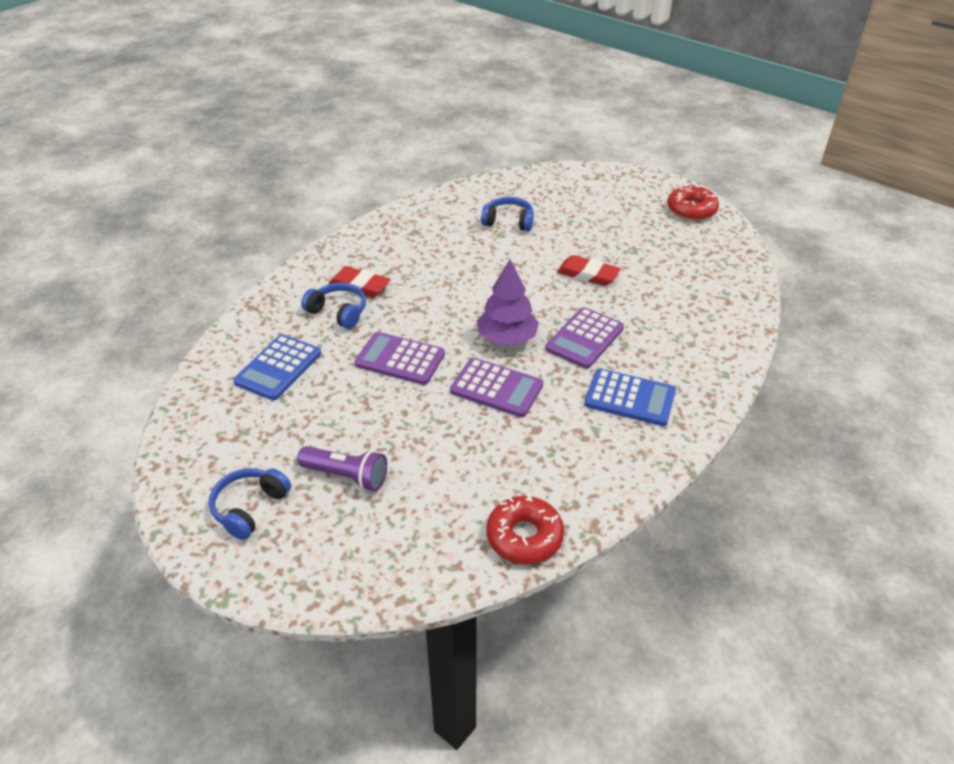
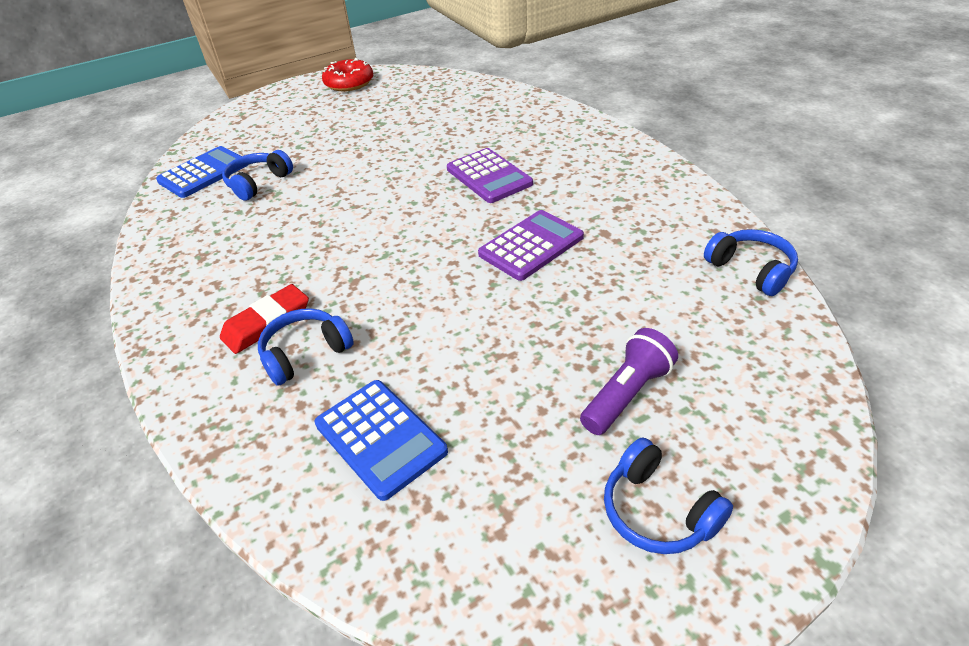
camera: 65 degrees left, 0 degrees up
(400, 359) = (439, 310): purple calculator -> none
(507, 338) = (456, 223): purple tree -> none
(524, 536) = (751, 270): red donut -> blue headphones
(588, 274) = (394, 154): red eraser -> none
(630, 398) = (586, 170): blue calculator -> blue calculator (203, 173)

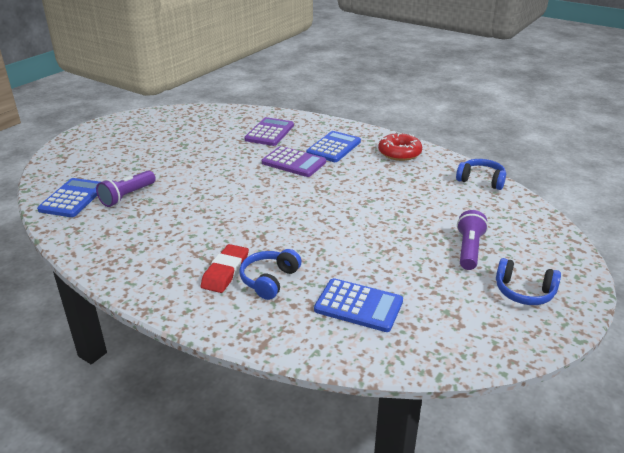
camera: 30 degrees left, 10 degrees down
(258, 183) = (127, 196): blue headphones -> purple flashlight
(349, 83) = (132, 122): red donut -> red donut (399, 153)
(531, 246) = (355, 194): purple calculator -> purple calculator (269, 132)
(562, 163) = (333, 147): none -> blue calculator

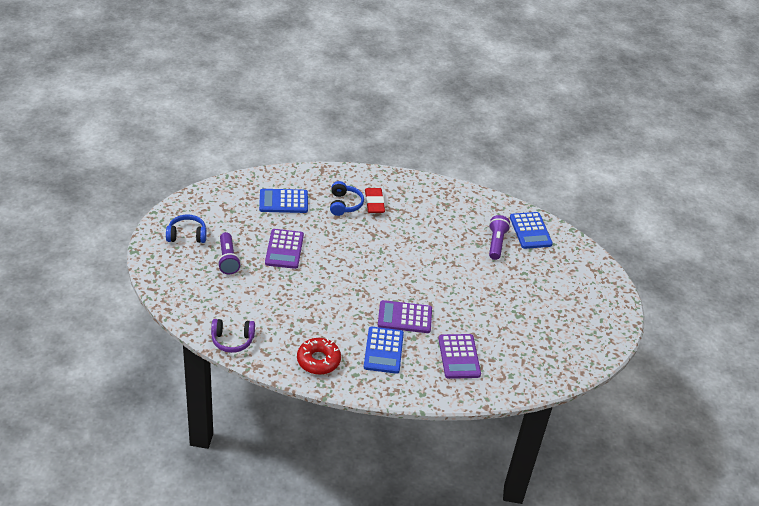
camera: 150 degrees right, 10 degrees up
(388, 244) = (284, 249): none -> purple calculator
(481, 180) = (232, 340): blue headphones -> purple headphones

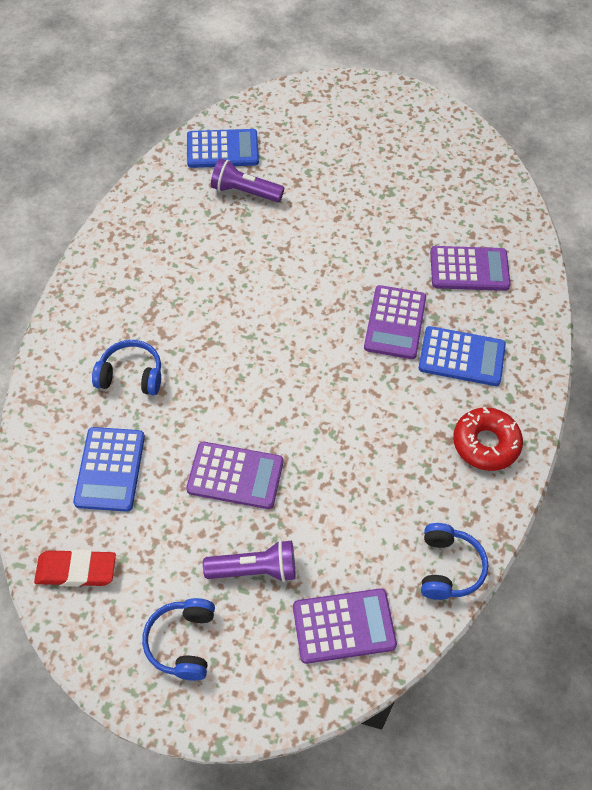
camera: 80 degrees left, 15 degrees up
(196, 295) = (344, 626): none -> purple calculator
(232, 340) = (448, 568): purple headphones -> blue headphones
(374, 203) = (134, 332): red eraser -> red eraser (76, 570)

